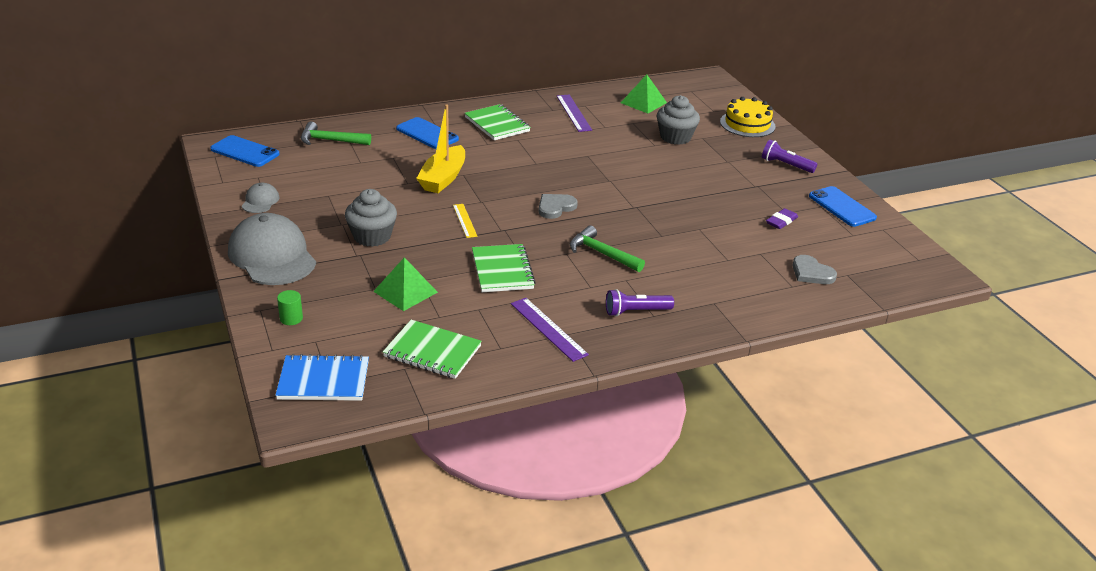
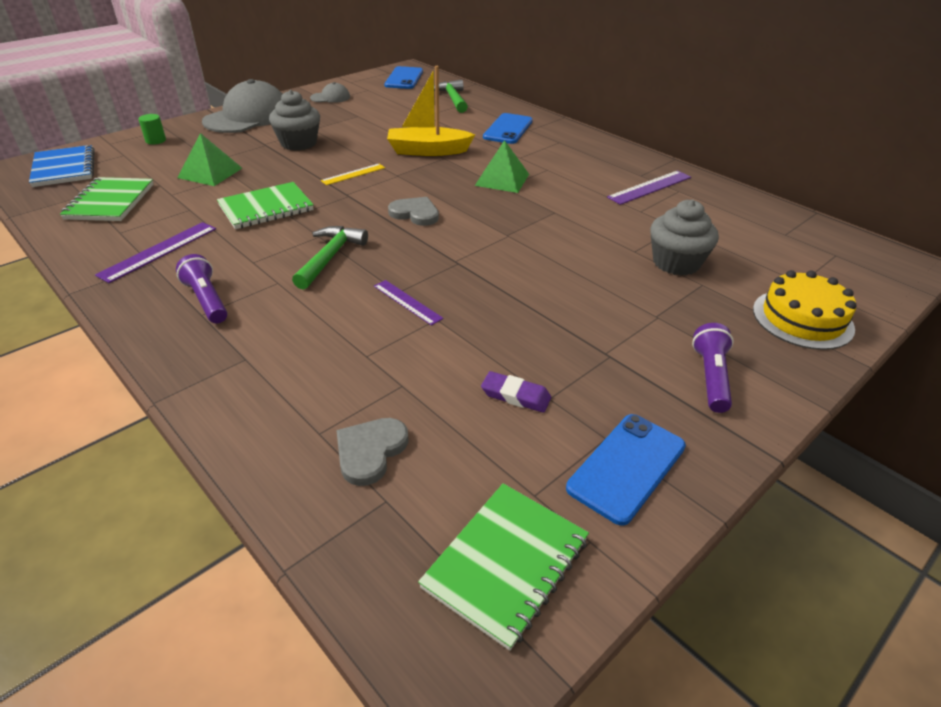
camera: 70 degrees right, 5 degrees up
(497, 124) = (567, 154): green notebook -> green notebook (506, 563)
(643, 102) = (743, 225): green pyramid -> green pyramid (502, 179)
(676, 235) = (407, 302): none -> purple ruler

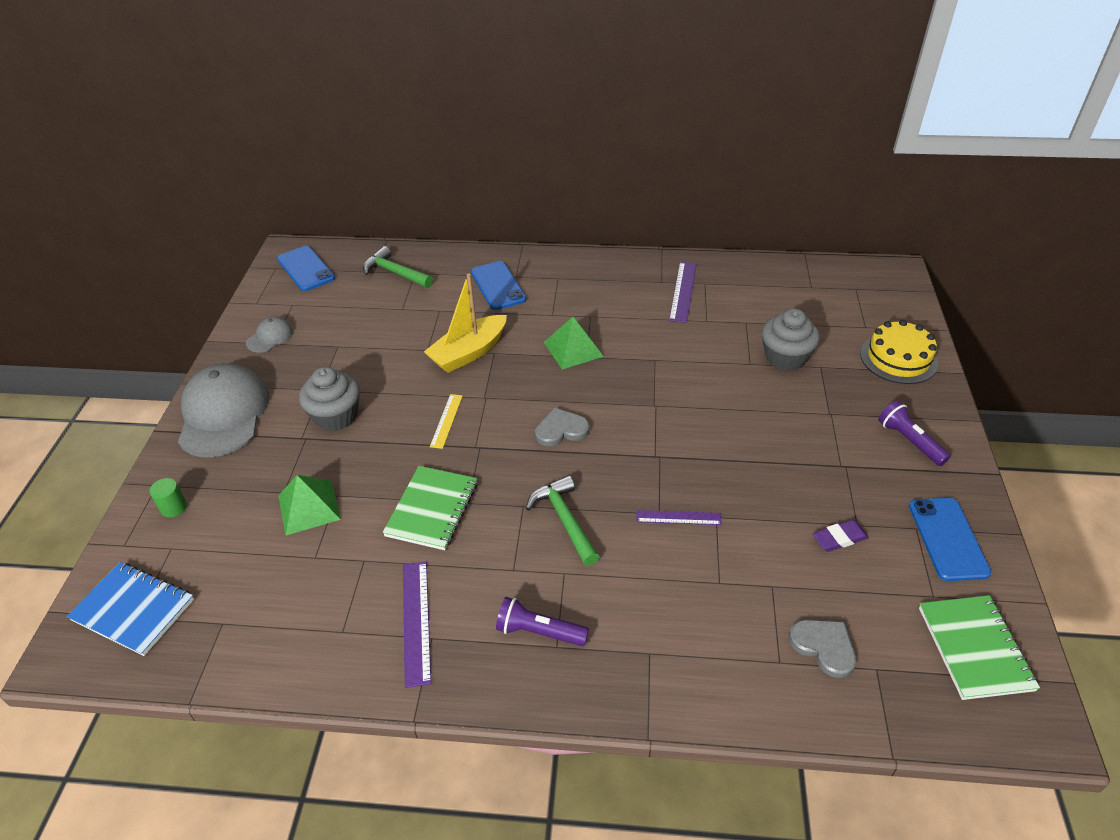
camera: 40 degrees left, 5 degrees up
(110, 202) = (268, 609): green notebook -> none
(370, 451) = (824, 647): grey heart -> grey heart turned 150 degrees clockwise

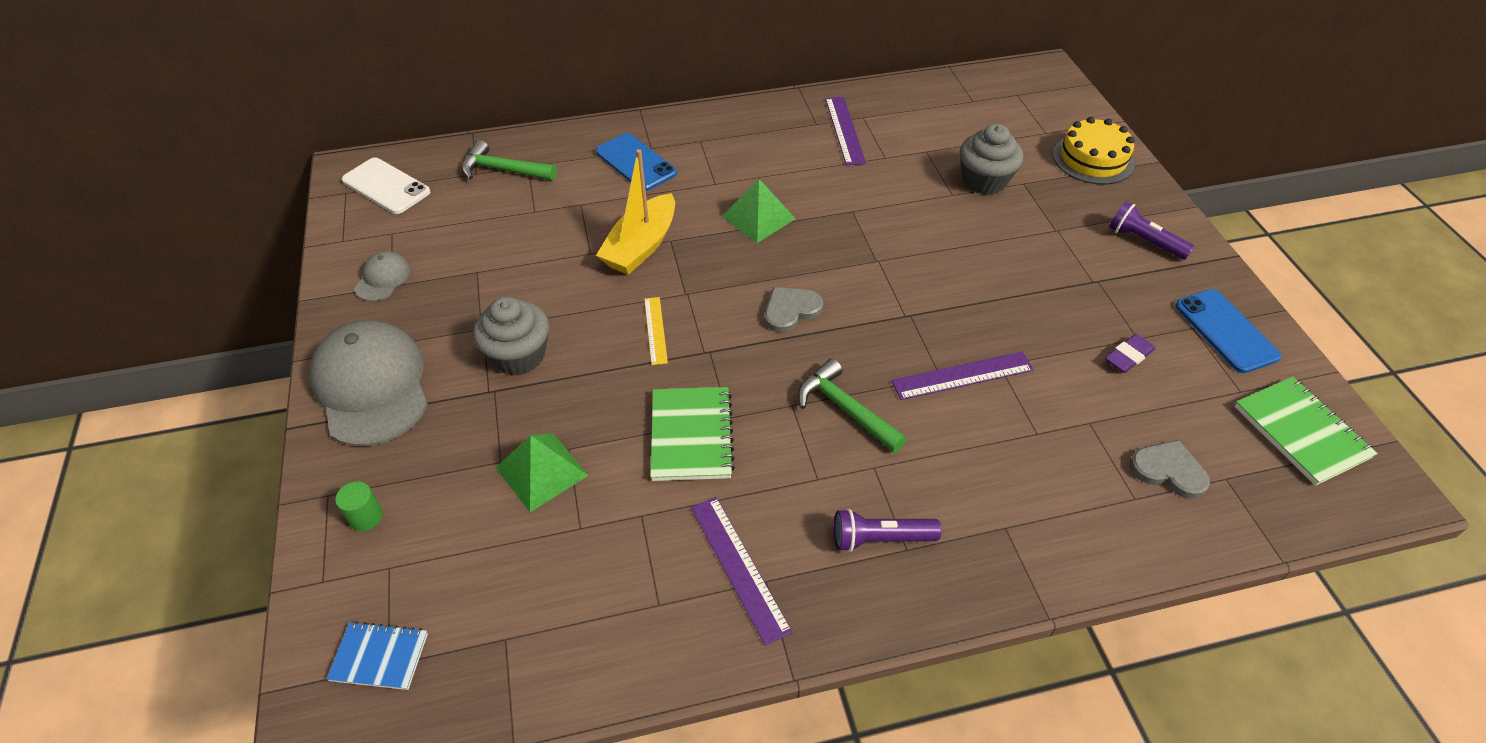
camera: 20 degrees left, 5 degrees up
(133, 610) = (379, 657): blue notebook -> blue notebook, size x0.64
(305, 269) = (386, 186): blue phone -> white phone
(678, 517) = (962, 376): purple ruler -> purple ruler, size x1.52

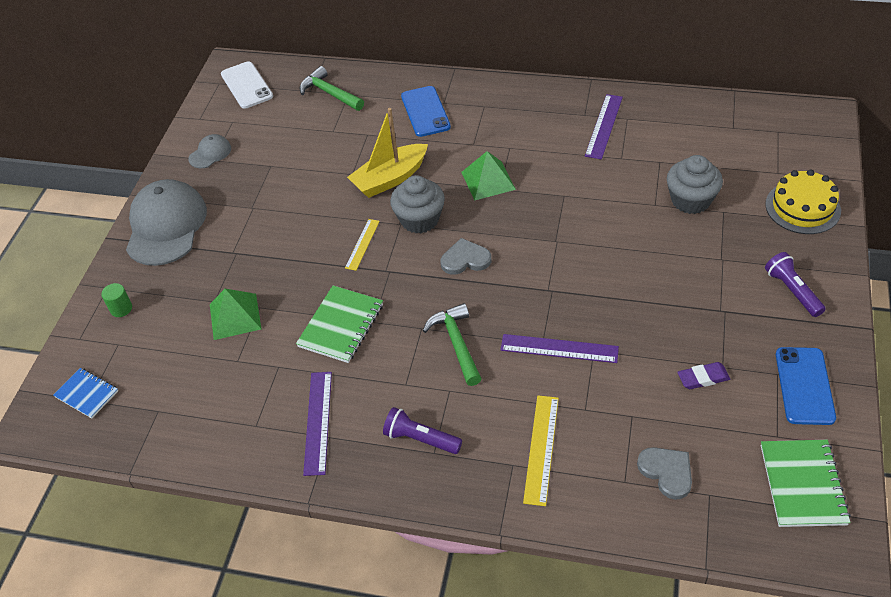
camera: 30 degrees right, 0 degrees up
(518, 355) = (264, 234): grey cupcake -> grey cupcake (419, 219)
(1023, 496) = (541, 449): none -> yellow ruler

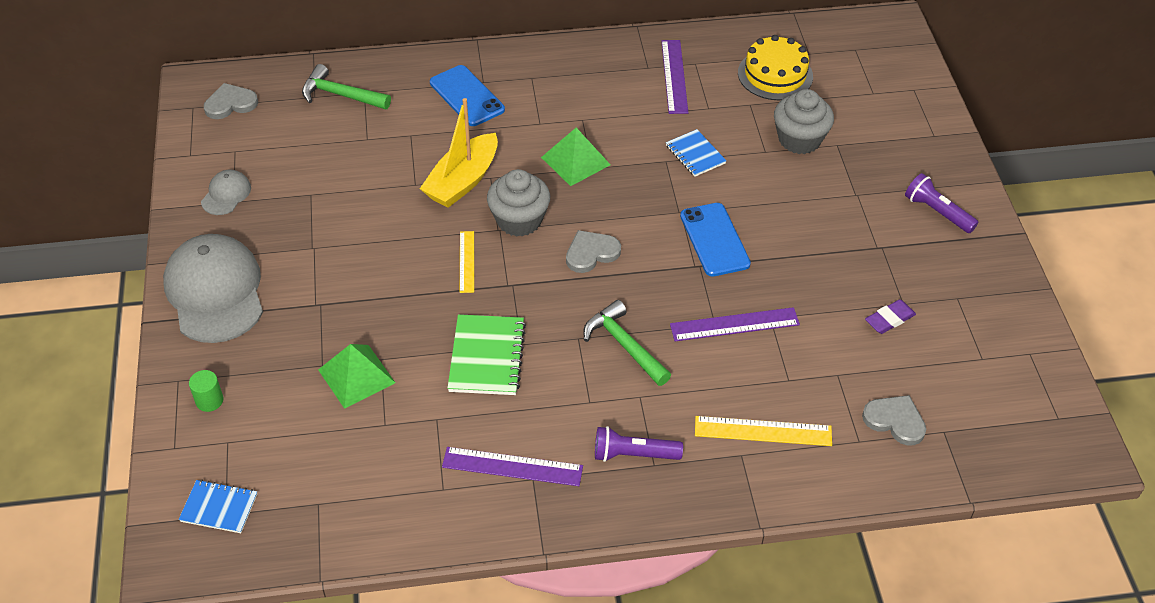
camera: 25 degrees left, 0 degrees up
(247, 85) = (230, 104): white phone -> grey heart
(318, 422) = (512, 466): purple ruler -> purple ruler turned 60 degrees counterclockwise
(541, 449) = (763, 431): yellow ruler -> yellow ruler turned 75 degrees counterclockwise
(592, 195) = (695, 154): none -> blue notebook
(802, 207) = (912, 124): yellow cake -> yellow cake (775, 75)
(802, 484) = (1024, 398): green notebook -> none
(804, 386) = (987, 303): blue phone -> blue phone (714, 240)

